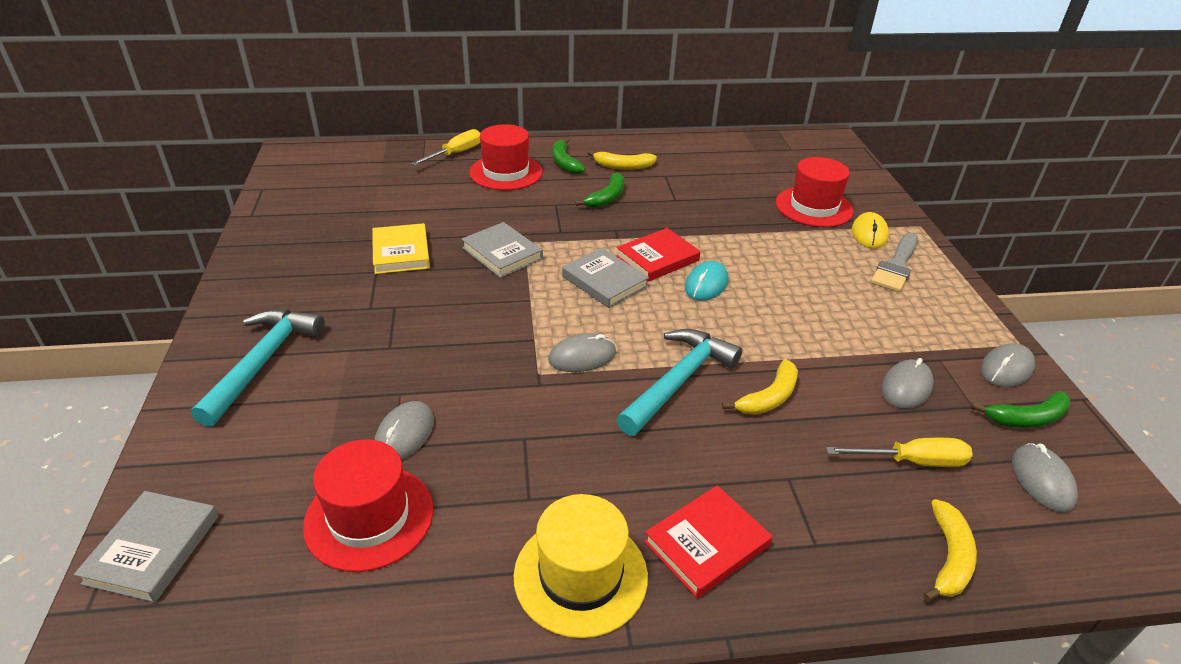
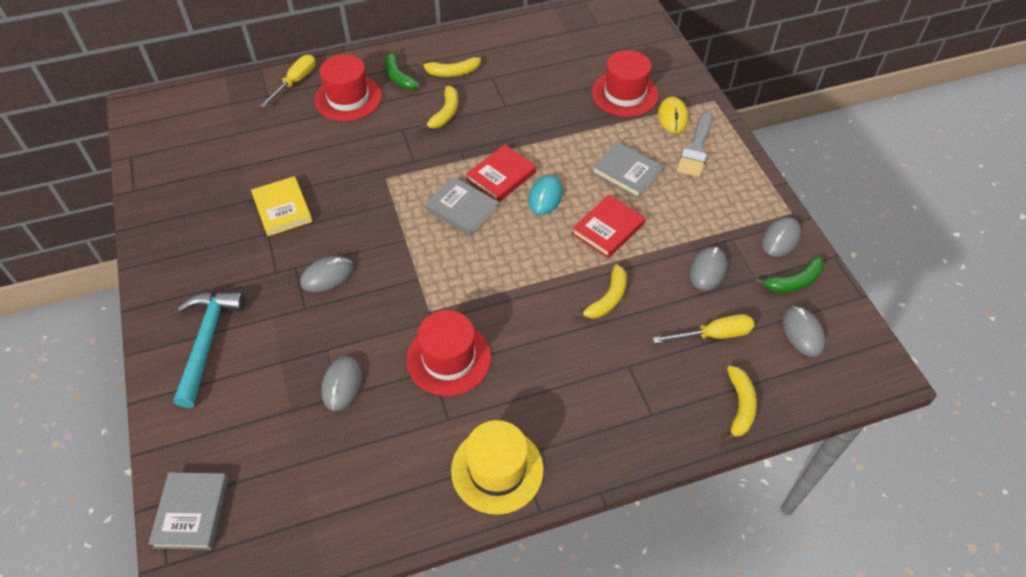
camera: 10 degrees left, 15 degrees up
(369, 517) = (338, 456): red hat -> red hat (449, 358)
(502, 253) = (369, 194): grey book -> grey book (626, 172)
(582, 356) = (460, 288): grey mouse -> grey mouse (327, 276)
(607, 197) = (445, 113): green banana -> yellow banana
(678, 381) = (538, 297): turquoise hammer -> none
(706, 544) = (578, 429): red book -> red book (608, 229)

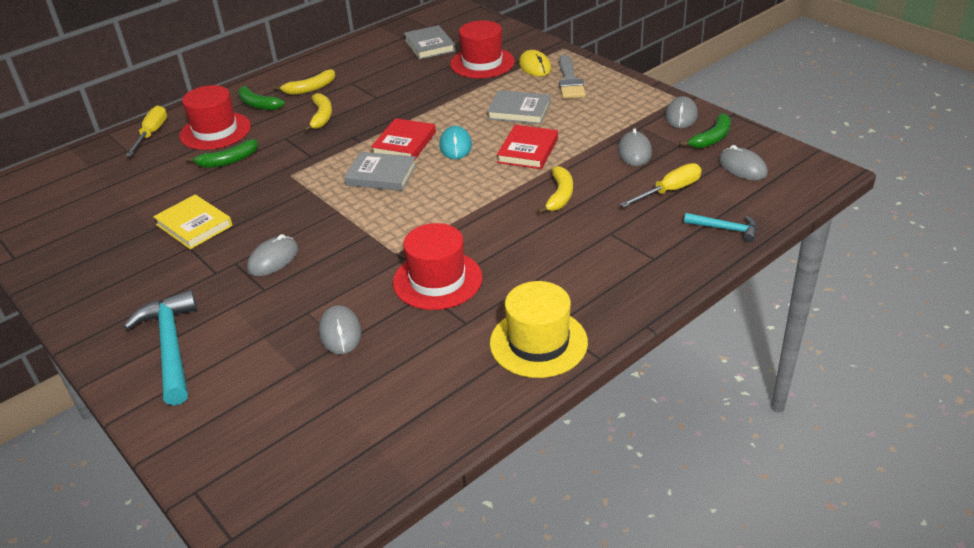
camera: 20 degrees left, 15 degrees down
(192, 512) = (235, 485): grey book -> grey book (429, 46)
(342, 140) = (228, 161): none -> green banana
(740, 406) = (725, 229): yellow banana -> turquoise hammer

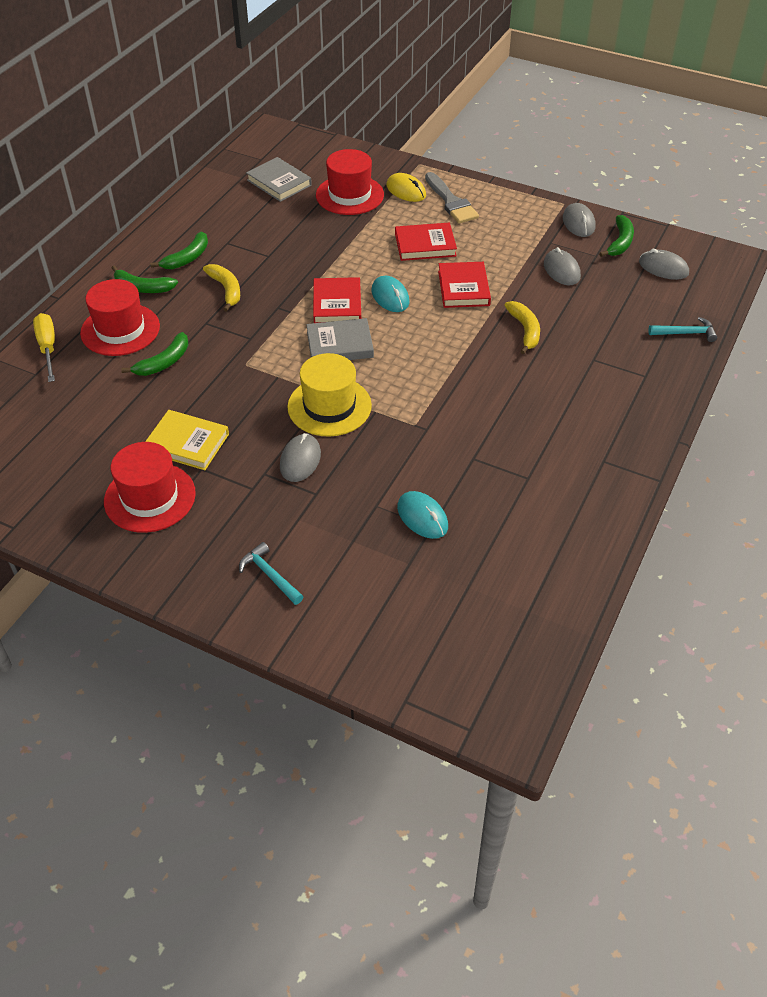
camera: 25 degrees left, 10 degrees up
(171, 346) = (269, 575): turquoise hammer -> turquoise hammer, size x0.54
(310, 89) = (187, 258): yellow banana -> green banana
(340, 332) = (422, 517): grey mouse -> turquoise mouse
(437, 280) = (474, 443): red hat -> red hat (150, 497)
(519, 111) = (425, 245): grey book -> red book
(538, 342) = (602, 480): yellow hat -> yellow hat (329, 406)
(669, 191) = (617, 305): yellow screwdriver -> none

